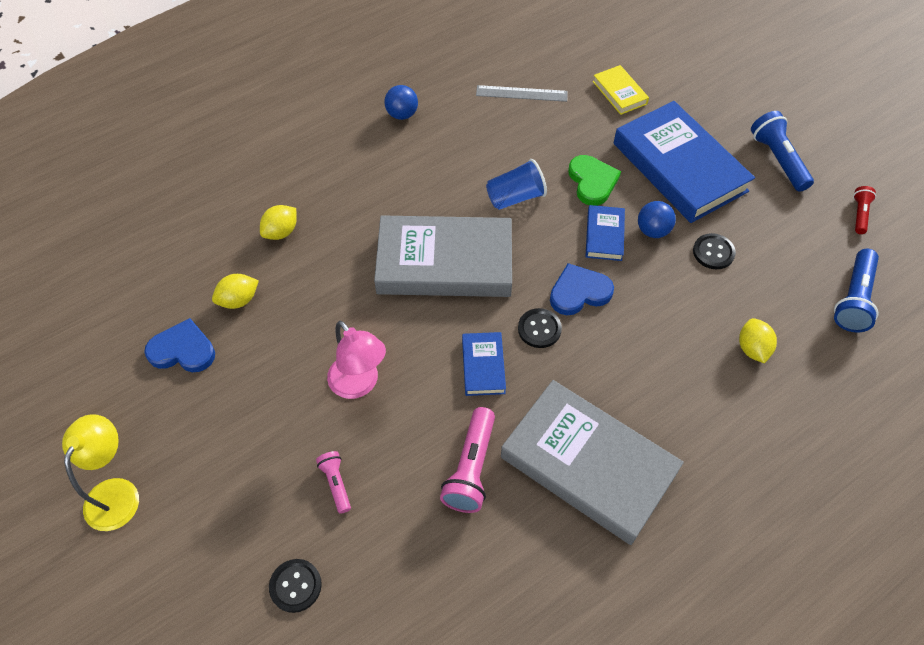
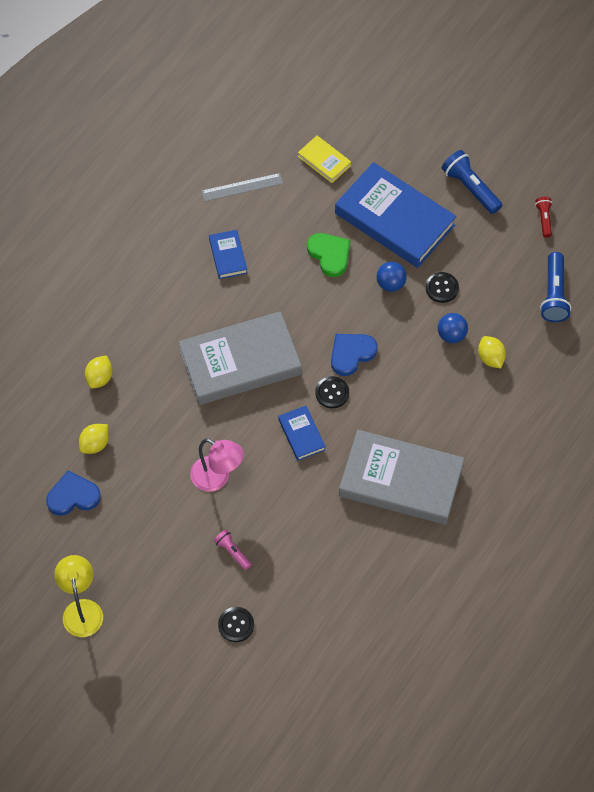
camera: 20 degrees left, 5 degrees up
(402, 114) = (149, 239): blue ball -> blue ball (451, 335)
(471, 468) = (322, 510): pink flashlight -> none
(515, 197) = (273, 288): blue cup -> none
(604, 235) = (355, 300): blue book -> blue book (228, 256)

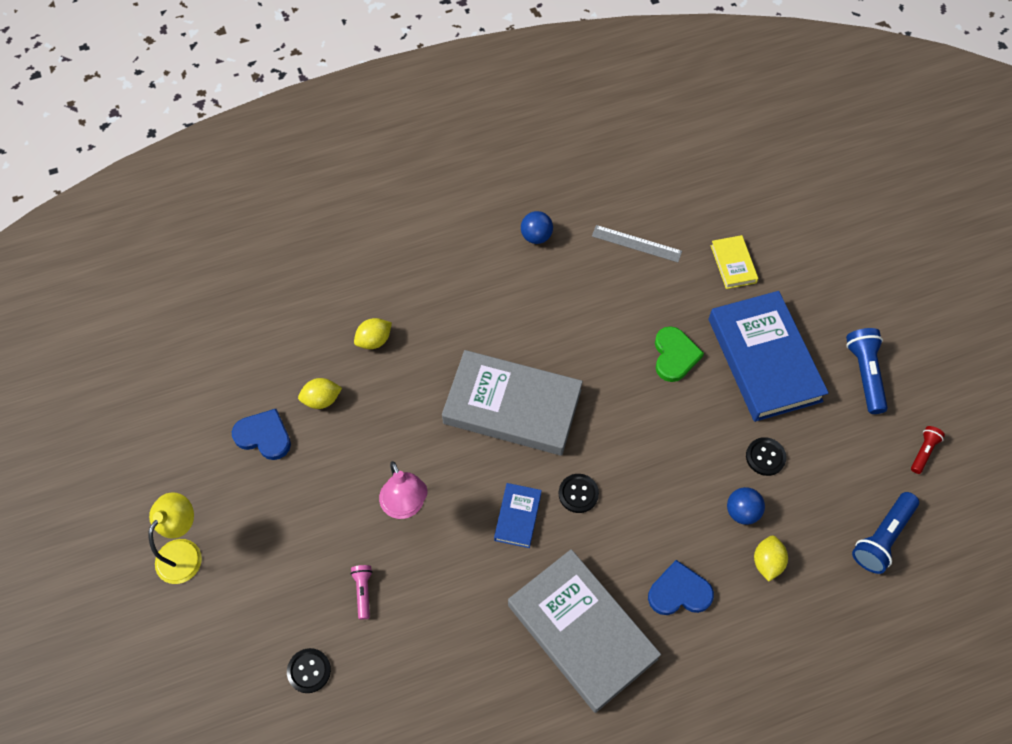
camera: 35 degrees right, 0 degrees up
(228, 256) = (576, 299): blue book -> none
(351, 354) = (626, 466): blue heart -> blue heart (679, 592)
(390, 284) = (715, 421): blue ball -> blue ball (536, 236)

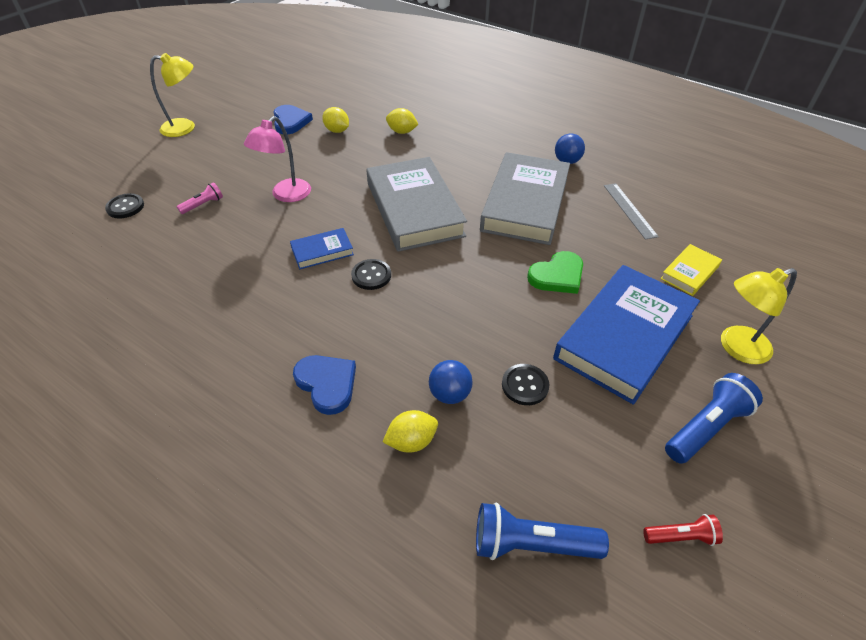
camera: 55 degrees right, 15 degrees down
(581, 632) = (242, 334): grey book -> grey book (525, 204)
(818, 299) = (736, 348): none -> yellow lamp

